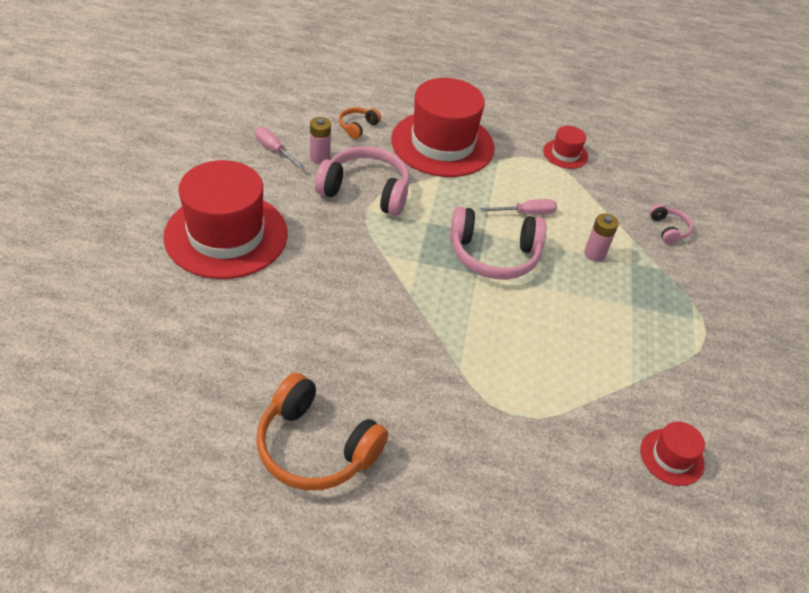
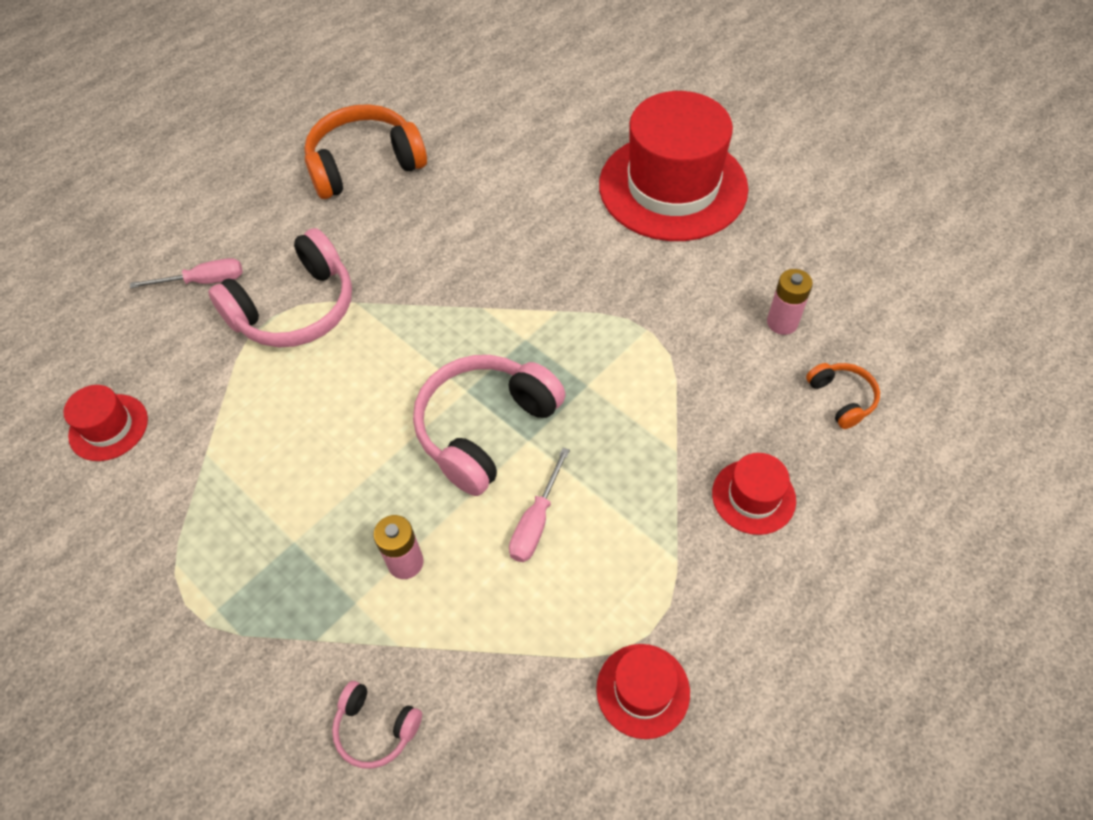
camera: 130 degrees right, 10 degrees up
(274, 150) = (818, 280): pink screwdriver -> pink screwdriver (204, 281)
(365, 191) = (685, 344): pink headphones -> pink headphones (295, 308)
(442, 144) = (753, 496): red hat -> red hat, size x0.44

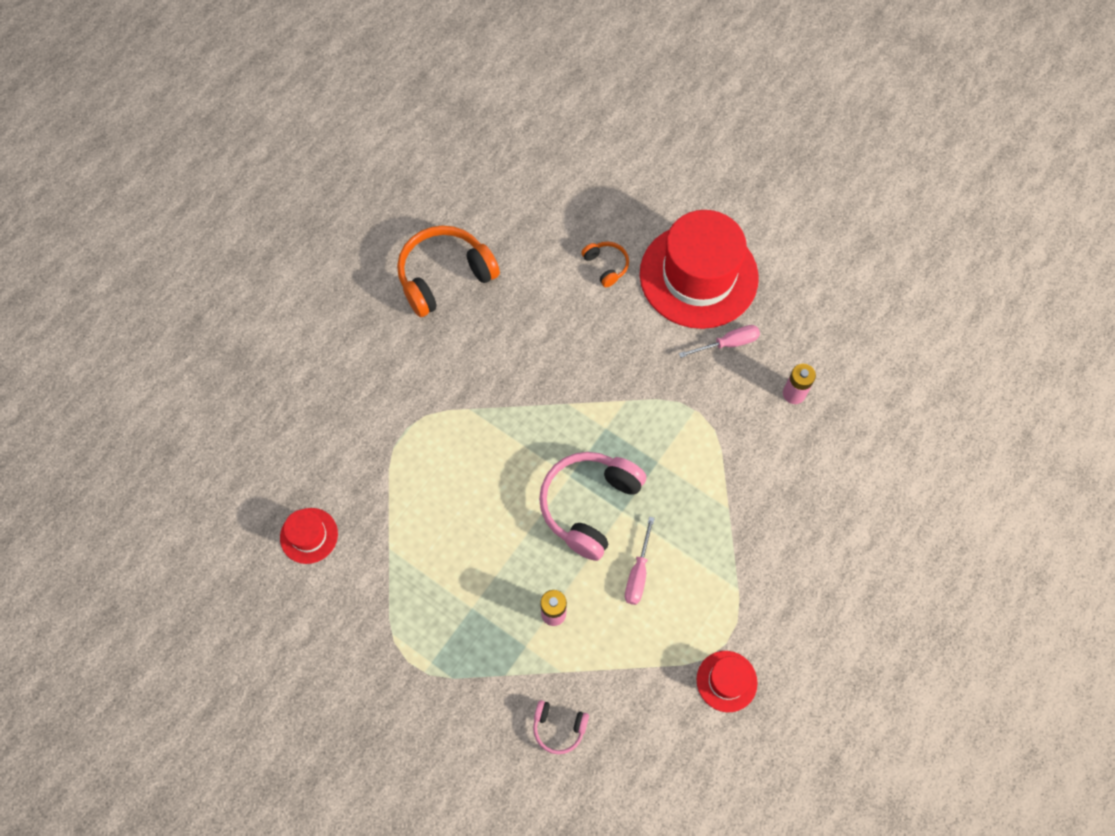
camera: 10 degrees left, 10 degrees up
(204, 281) = (343, 402): pink screwdriver -> pink screwdriver (728, 343)
(295, 308) = (423, 419): pink headphones -> none
(753, 496) = (785, 537): red hat -> none
(841, 398) = (840, 453): orange headphones -> orange headphones (606, 266)

